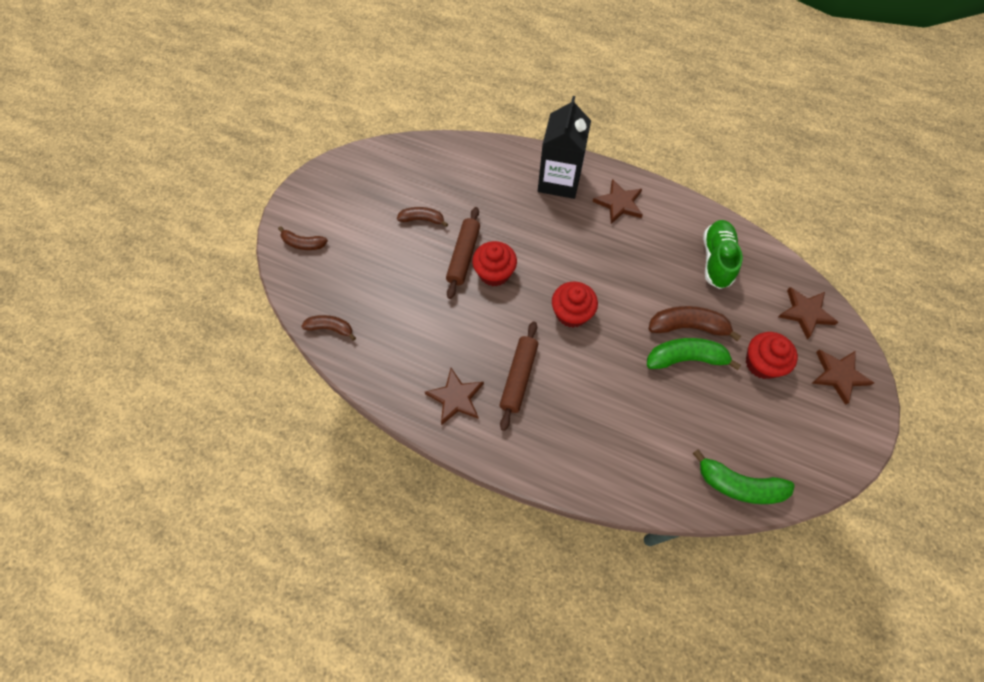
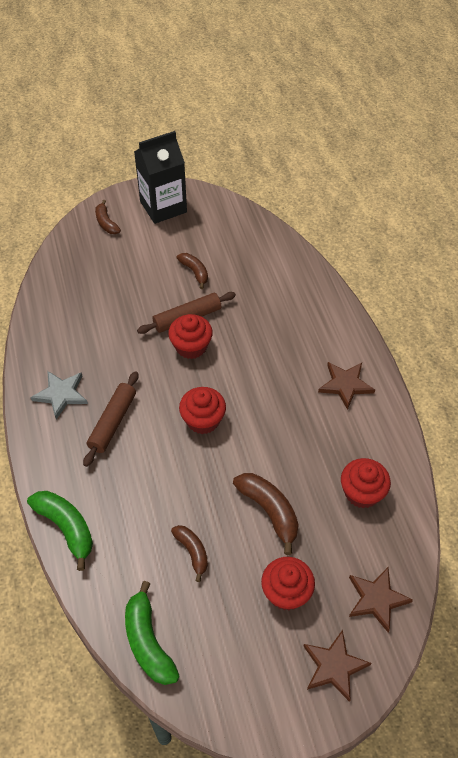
camera: 50 degrees right, 10 degrees down
(331, 328) = (53, 285): brown banana -> brown banana (192, 552)
(456, 398) = (61, 394): brown star -> grey star
(518, 377) = (113, 422): brown rolling pin -> brown rolling pin turned 45 degrees counterclockwise
(559, 181) = (323, 330): black carton -> black carton (163, 207)
(686, 358) = (236, 528): green banana -> green banana (66, 528)
(716, 260) = (362, 492): green shoe -> red cupcake

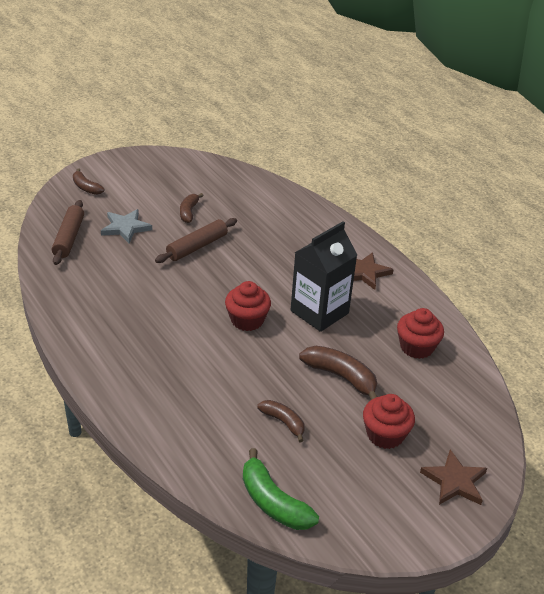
camera: 20 degrees left, 15 degrees down
(61, 394) = (98, 324): grey star -> grey star (125, 228)
(66, 528) = (150, 429): green banana -> none
(113, 422) = (160, 337): brown rolling pin -> brown rolling pin (69, 238)
(163, 207) = (136, 169): black carton -> black carton (319, 312)
(191, 346) = (210, 267): red cupcake -> none
(195, 272) = (189, 212): brown banana -> brown banana turned 120 degrees counterclockwise
(376, 599) = (467, 422): brown star -> none

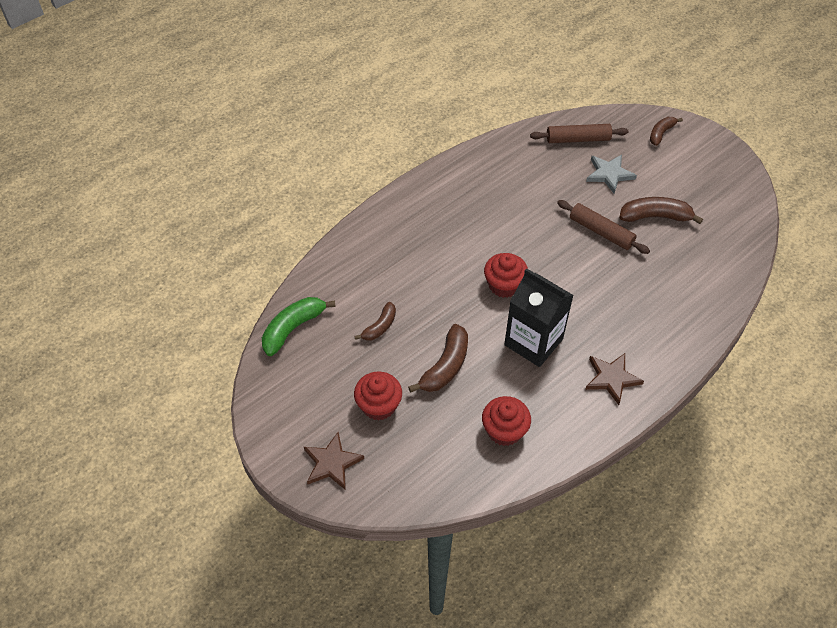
camera: 85 degrees right, 15 degrees up
(189, 212) = (655, 216): brown banana -> brown banana, size x1.59

